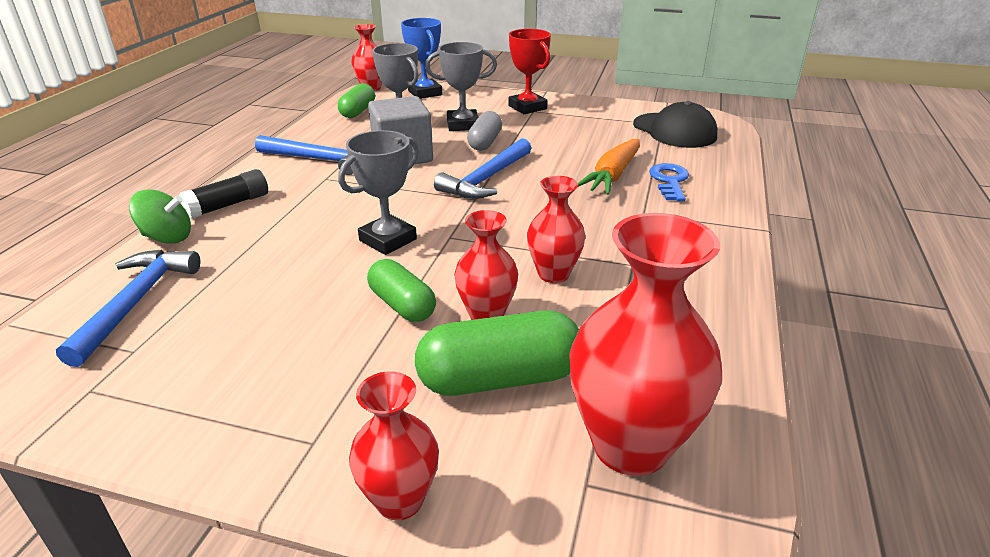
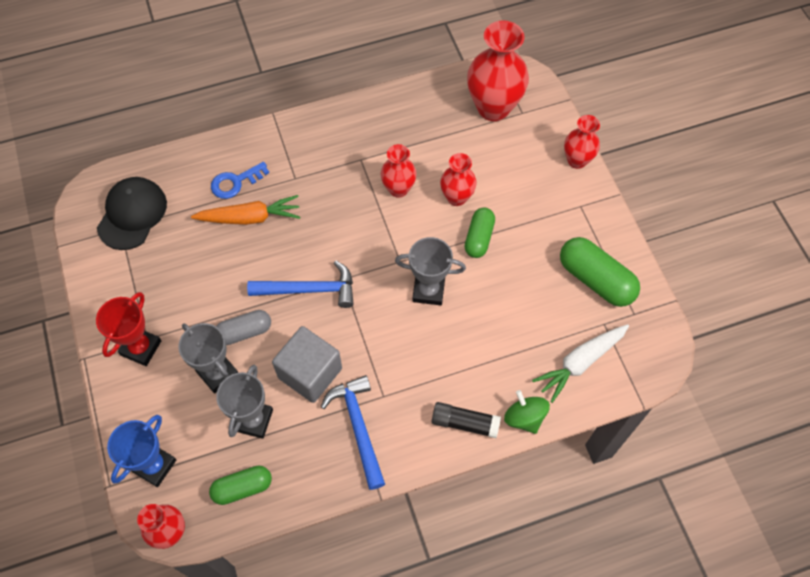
camera: 125 degrees left, 30 degrees up
(136, 302) = (580, 363): blue hammer -> white carrot
(500, 379) = (494, 167): green capsule -> green capsule (595, 279)

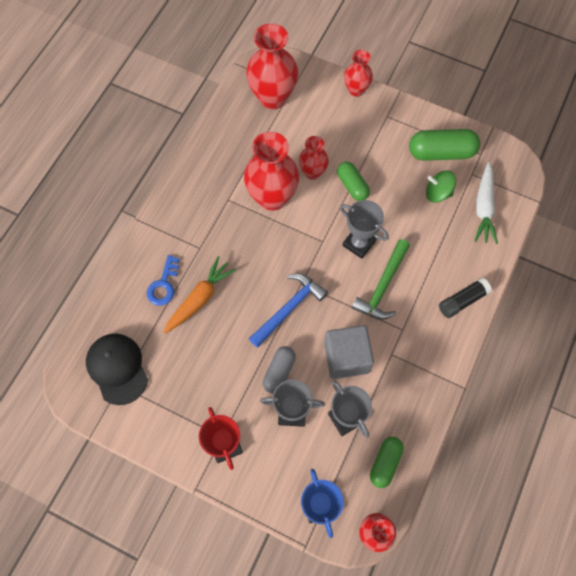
camera: 45 degrees left, 5 degrees up
(358, 427) = (409, 361): blue hammer -> none
(398, 189) = (272, 197): red vase -> red vase, size x1.76
(407, 344) = (382, 286): none -> green hammer
(428, 290) = (359, 243): grey trophy -> grey trophy turned 75 degrees clockwise
(524, 417) = (489, 267): green spinning top -> green spinning top (437, 193)

